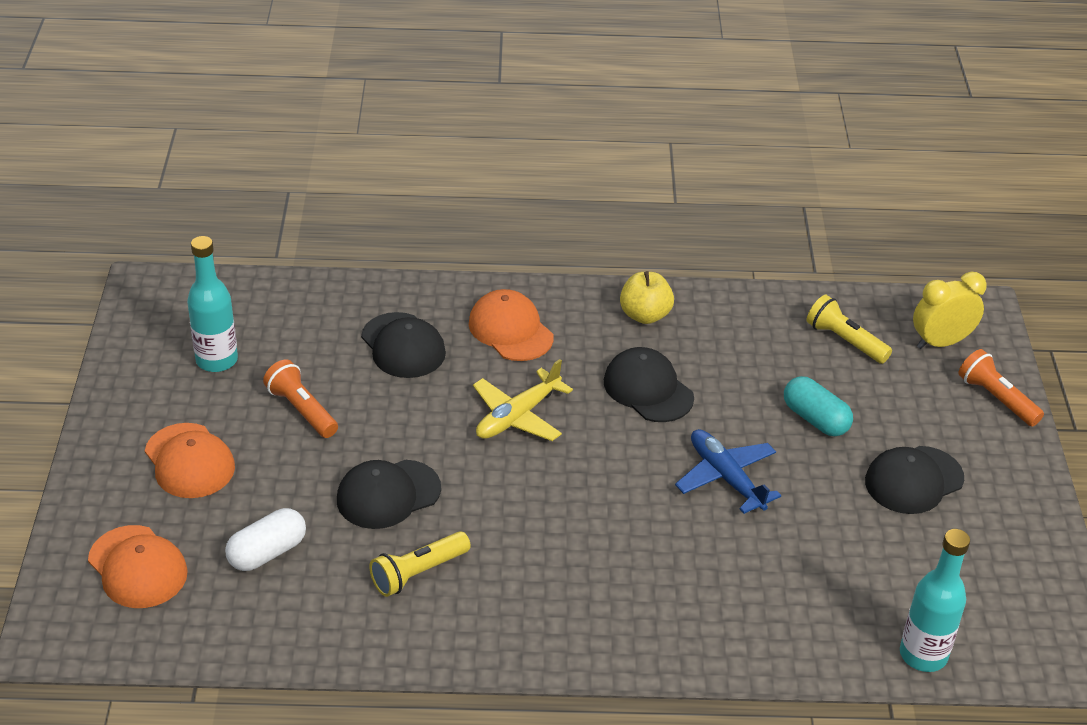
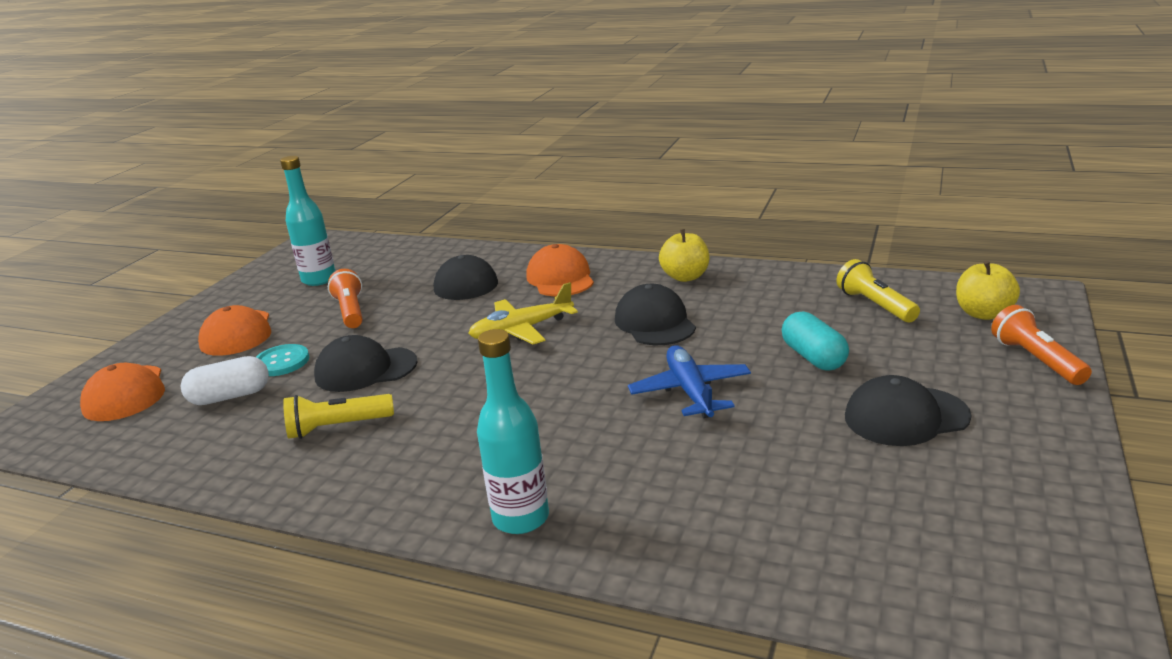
camera: 25 degrees right, 15 degrees down
(283, 497) = (281, 362): none -> turquoise button
(923, 655) = (844, 590): turquoise bottle -> turquoise bottle (521, 518)
(941, 342) = (983, 314): yellow clock -> yellow apple

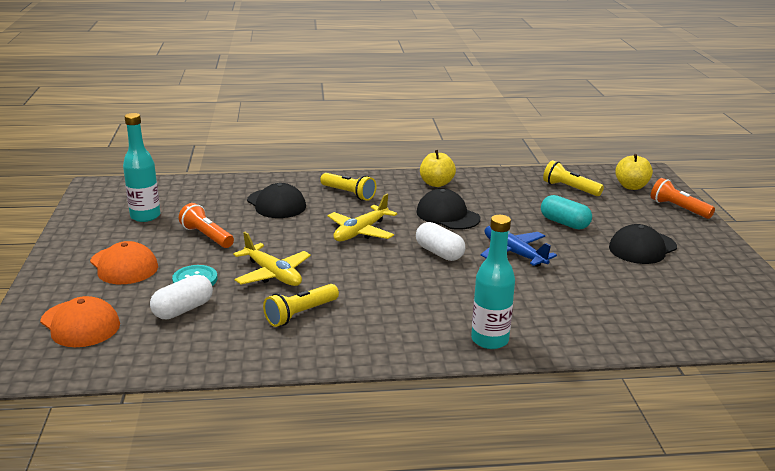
camera: 30 degrees left, 0 degrees up
(365, 369) = (273, 274): black cap -> yellow plane
(560, 278) = (348, 194): orange cap -> yellow flashlight
(588, 374) = (439, 253): none -> white capsule

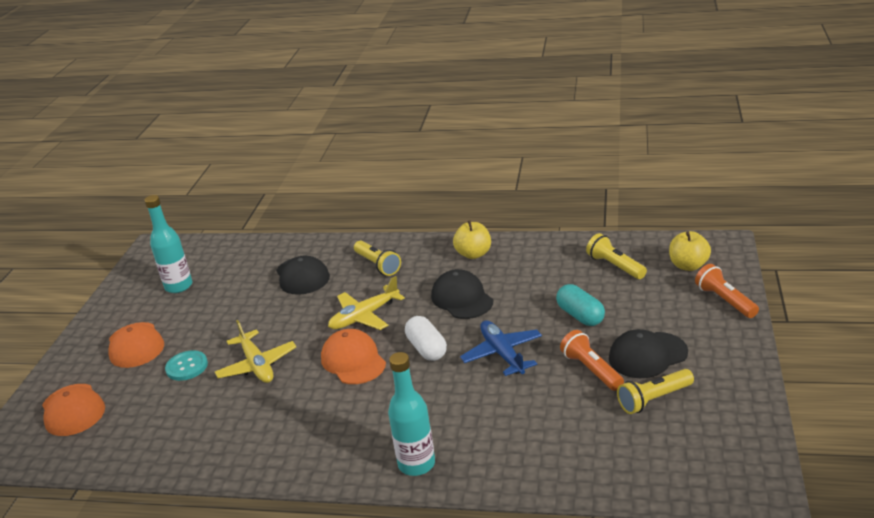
camera: 20 degrees right, 5 degrees up
(183, 310) = (161, 401): white capsule -> none
(207, 236) = (221, 314): orange flashlight -> orange flashlight (591, 370)
(300, 314) = (258, 415): yellow flashlight -> yellow flashlight (654, 399)
(372, 265) = (353, 360): none -> orange cap

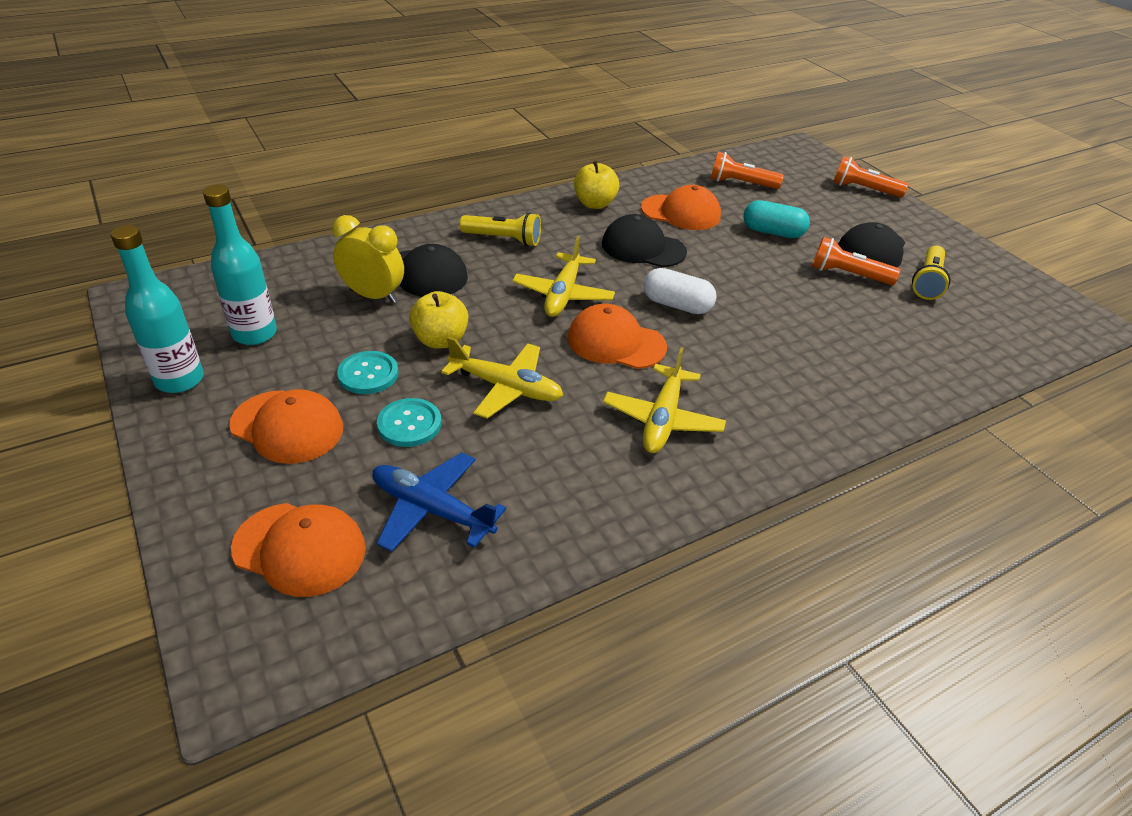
camera: 45 degrees left, 10 degrees up
(201, 330) = (368, 374): none -> turquoise button
(259, 282) = (373, 296): none -> yellow clock
(314, 420) = (662, 419): none -> yellow plane
(416, 464) = (827, 417): turquoise bottle -> turquoise bottle (180, 380)
(502, 354) = (754, 286): blue plane -> blue plane (431, 510)
(529, 278) = (681, 212): none -> orange cap
(615, 266) = (741, 183): yellow flashlight -> orange flashlight
(688, 266) = (798, 169): yellow apple -> yellow apple (440, 340)

